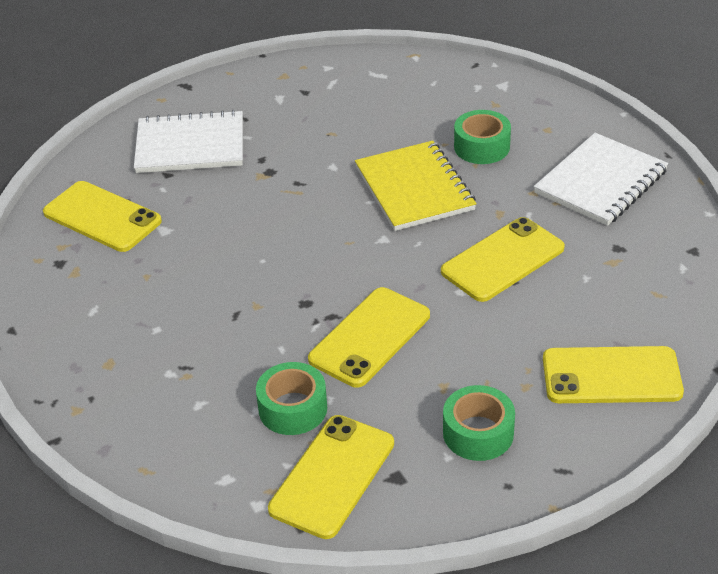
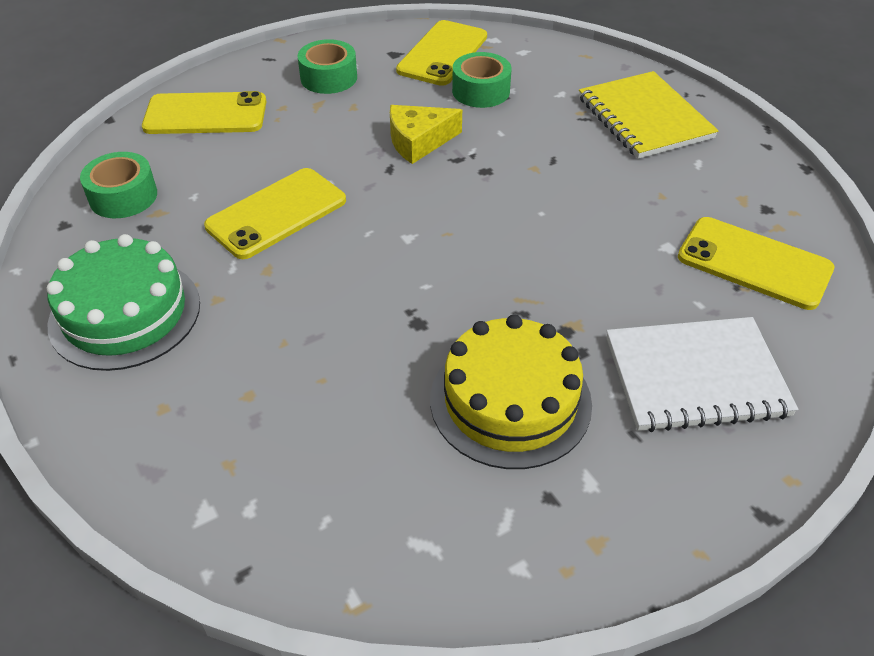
camera: 175 degrees right, 5 degrees up
(318, 133) = (510, 401): none -> yellow cake
(370, 337) = (418, 141): yellow phone -> yellow cheese
(414, 188) = (369, 304): yellow notebook -> yellow notebook (644, 118)
(481, 147) = (268, 373): green tape -> green tape (123, 196)
(601, 182) = (125, 313): white notebook -> green cake

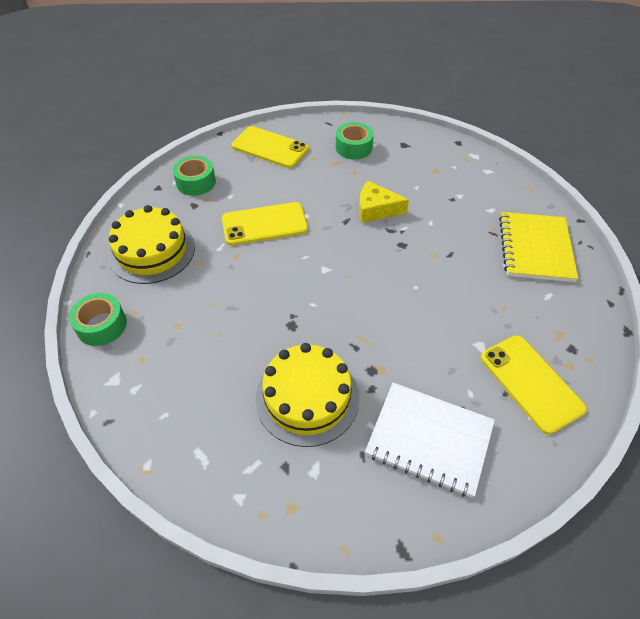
camera: 30 degrees right, 5 degrees up
(125, 313) = (152, 251): green cake -> yellow cake
(442, 53) = (434, 155): yellow phone -> none
(481, 91) = (439, 189): green tape -> green tape (101, 325)

